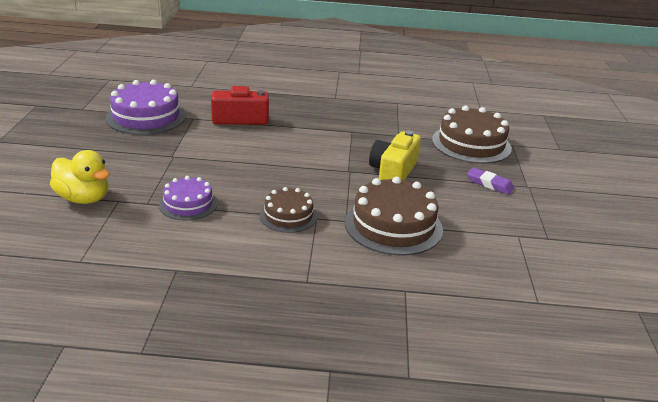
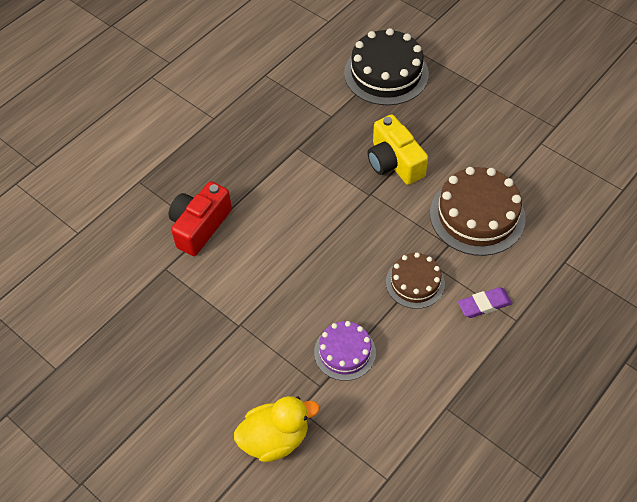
camera: 50 degrees left, 25 degrees up
(146, 117) = (128, 311): purple cake -> none
(471, 144) = (386, 73): brown cake -> black cake
(489, 184) = (459, 108): purple eraser -> purple eraser (484, 304)

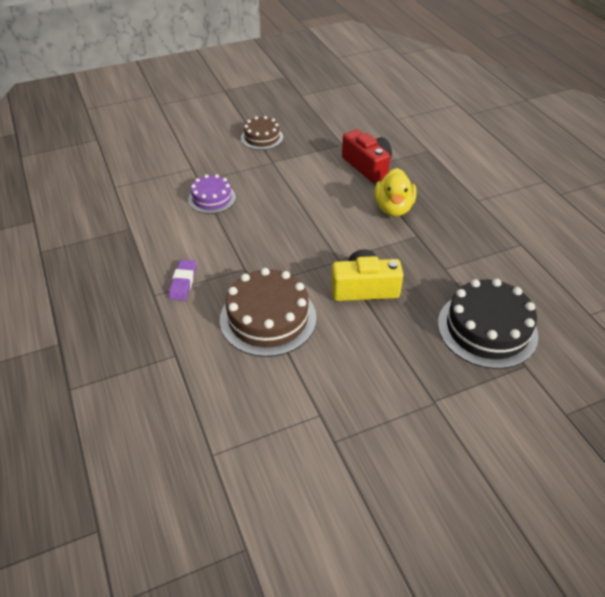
camera: 115 degrees right, 10 degrees down
(275, 438) = (183, 154): yellow duck -> yellow duck (393, 208)
(415, 282) = (235, 252): brown cake -> brown cake (262, 137)

